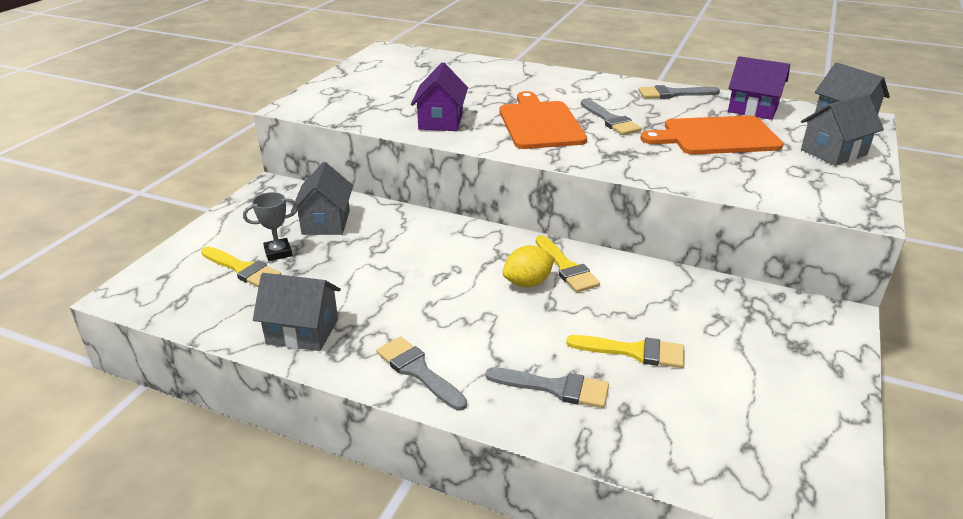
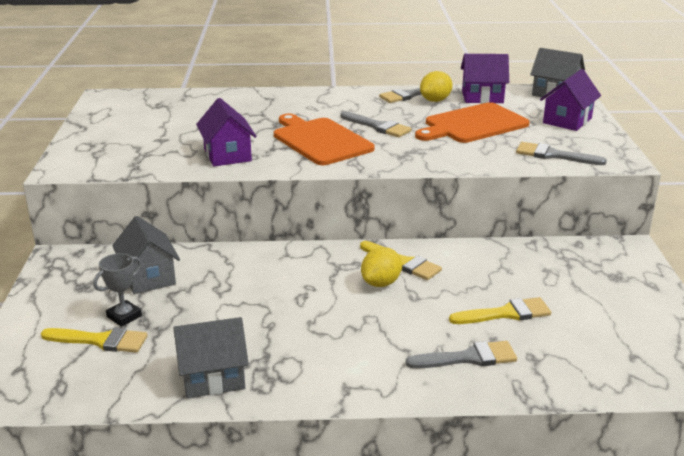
camera: 25 degrees left, 5 degrees down
(418, 371) = (347, 379): grey brush -> grey brush (553, 155)
(696, 104) = (435, 100): none -> yellow lemon
(833, 152) = (567, 120): grey house -> purple house

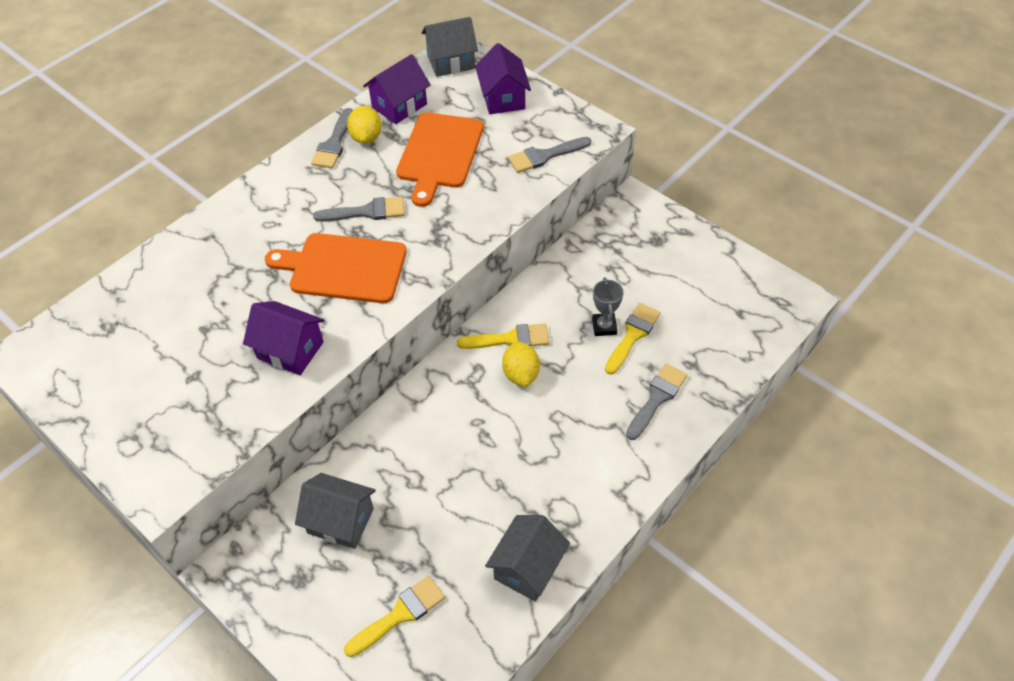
camera: 45 degrees left, 25 degrees up
(124, 316) = (382, 576): grey trophy -> grey trophy (604, 326)

